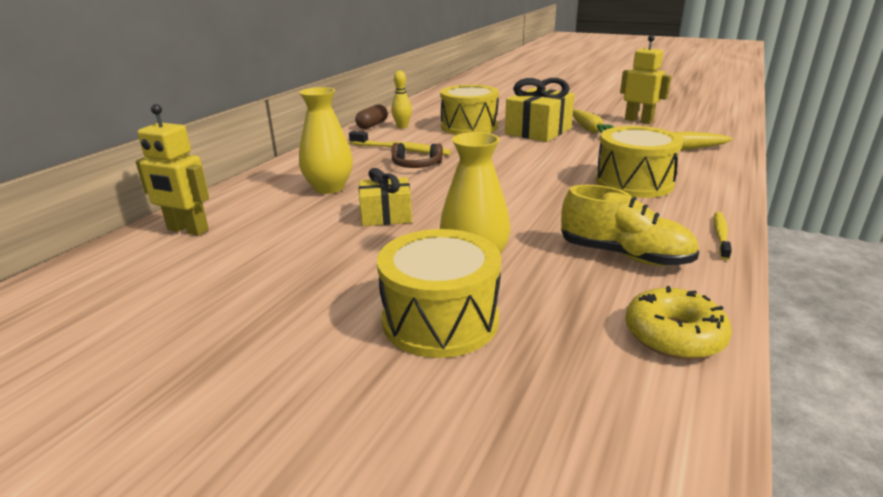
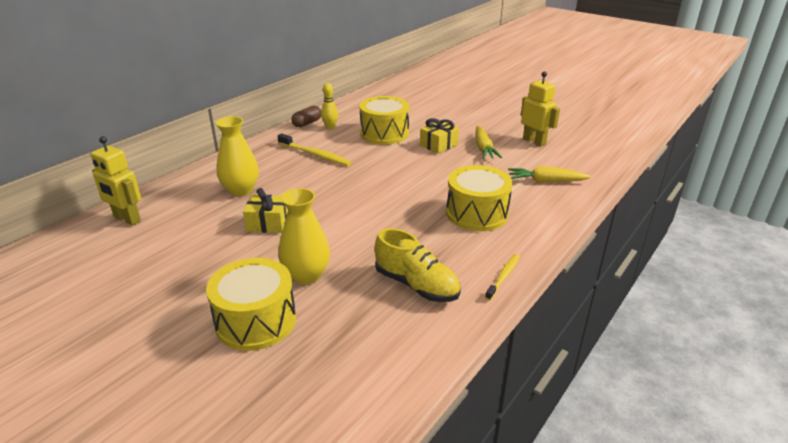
camera: 10 degrees right, 5 degrees up
(416, 165) = (317, 173): brown headphones -> none
(538, 131) = (438, 145): yellow gift -> yellow gift, size x0.63
(673, 335) = (401, 357): yellow donut -> none

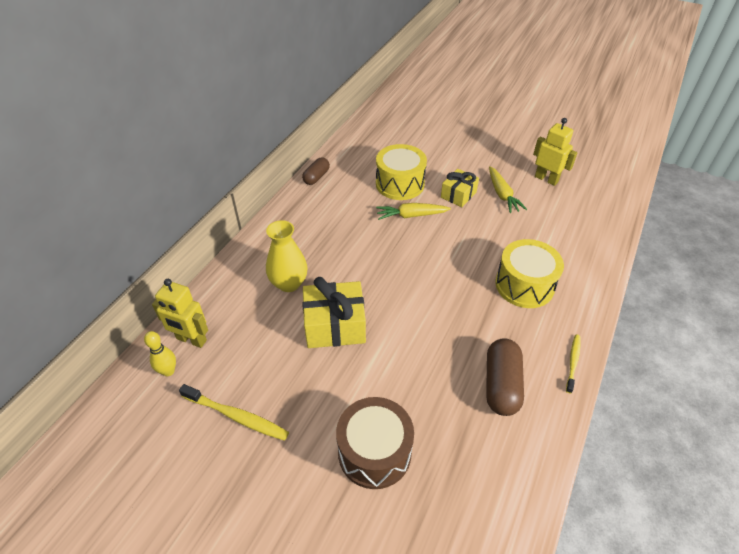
camera: 10 degrees left, 15 degrees up
(256, 321) = (374, 452): yellow drum -> brown drum
(268, 223) = (335, 326): yellow gift -> yellow gift, size x1.59
(306, 275) = (398, 388): yellow vase -> none
(315, 155) = (343, 223): yellow toothbrush -> yellow toothbrush (236, 416)
(330, 127) = (342, 181): yellow bowling pin -> yellow bowling pin (168, 371)
(416, 285) = (501, 385): yellow shoe -> brown capsule
(545, 181) = (573, 233): yellow carrot -> yellow carrot (411, 215)

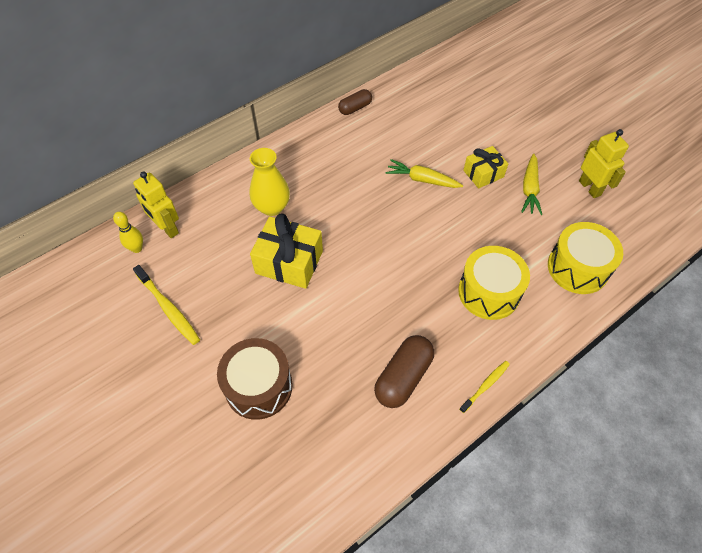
camera: 25 degrees right, 10 degrees up
(400, 184) = (431, 142): yellow drum -> yellow drum (577, 268)

